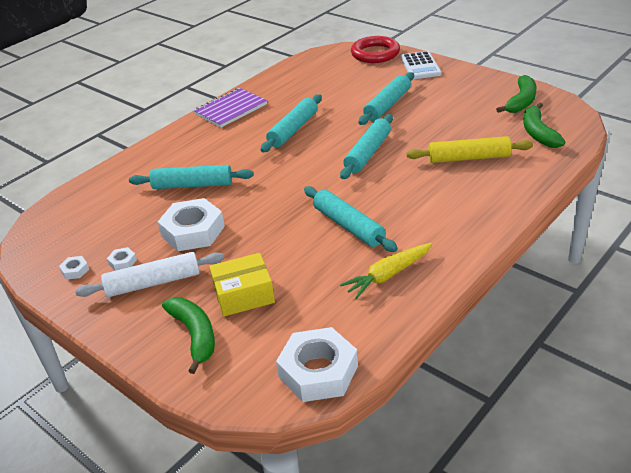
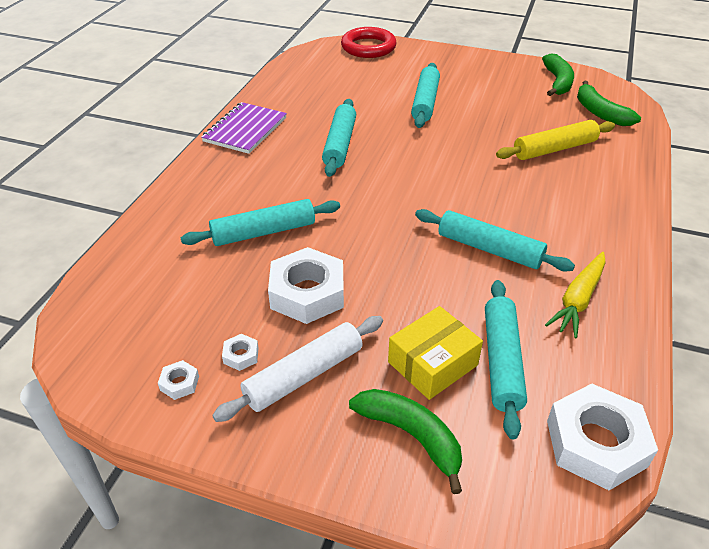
camera: 25 degrees left, 5 degrees up
(368, 153) = (445, 159): turquoise rolling pin -> turquoise rolling pin (502, 361)
(420, 66) = (427, 56): white calculator -> none

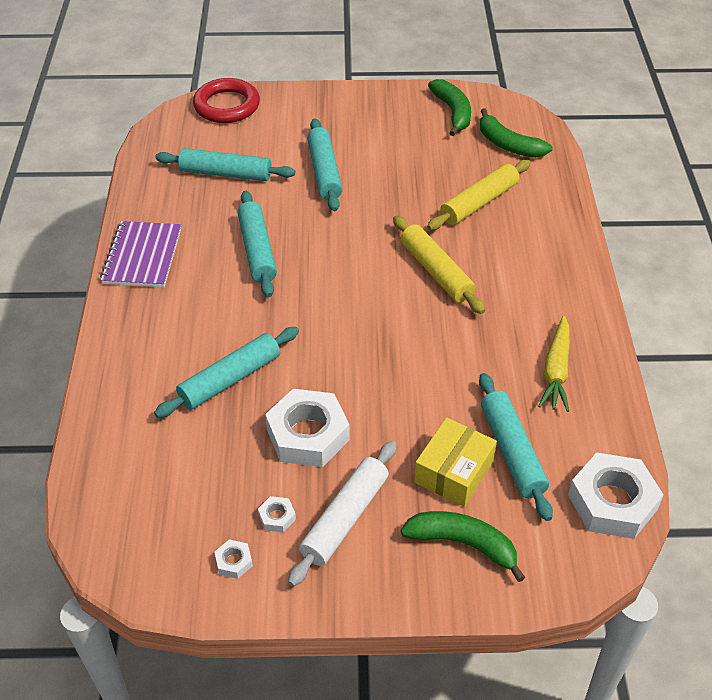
camera: 20 degrees left, 5 degrees up
(489, 249) = (459, 338): turquoise rolling pin -> turquoise rolling pin (225, 174)
(490, 192) = (436, 271): none -> yellow rolling pin

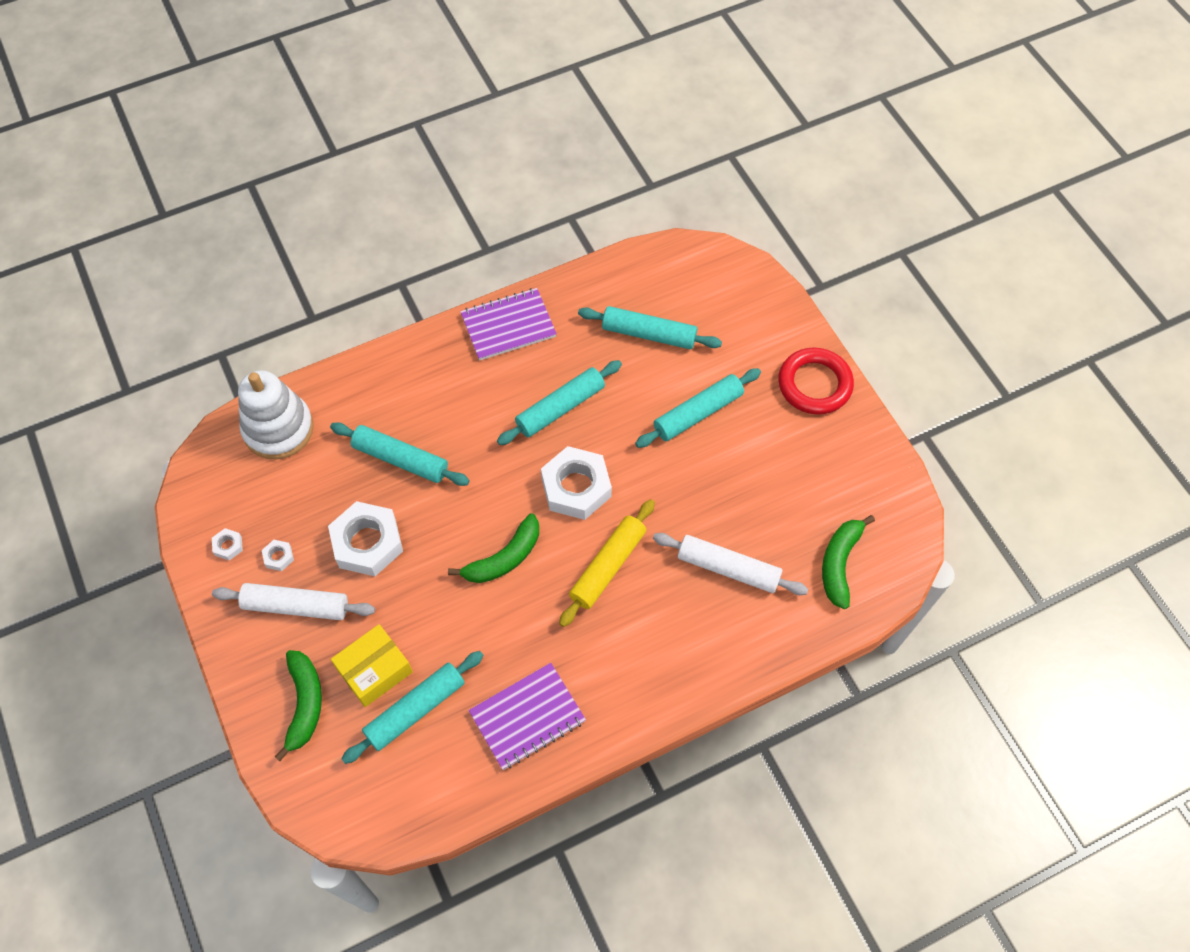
camera: 65 degrees right, 15 degrees up
(118, 471) = (278, 429): none -> white stacking toy
(225, 174) = (648, 334): turquoise rolling pin -> turquoise rolling pin turned 60 degrees counterclockwise
(227, 106) = (749, 286): red ring -> red ring (814, 384)
(453, 112) = (863, 490): green banana -> green banana (504, 558)
(454, 471) = (374, 670): yellow box -> yellow box turned 45 degrees counterclockwise
(479, 202) = (728, 568): yellow rolling pin -> white rolling pin
(556, 371) = (527, 717): yellow carrot -> purple notebook
(612, 502) = (393, 812): white nut -> white nut (576, 487)

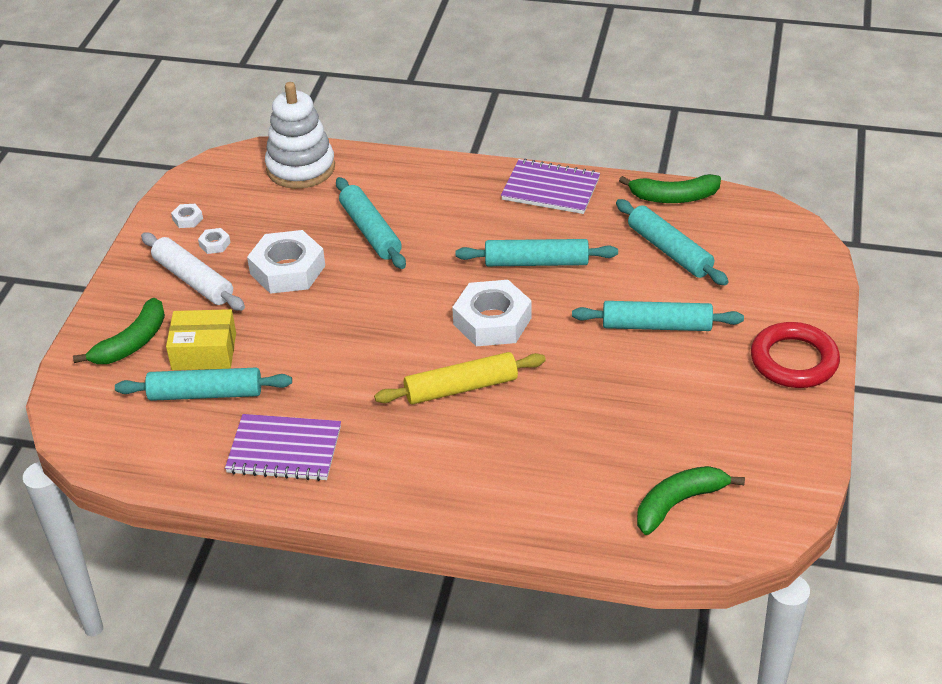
camera: 40 degrees right, 20 degrees down
(504, 558) = (381, 336): green banana -> green banana (673, 197)
(728, 568) = (567, 448): white rolling pin -> none

